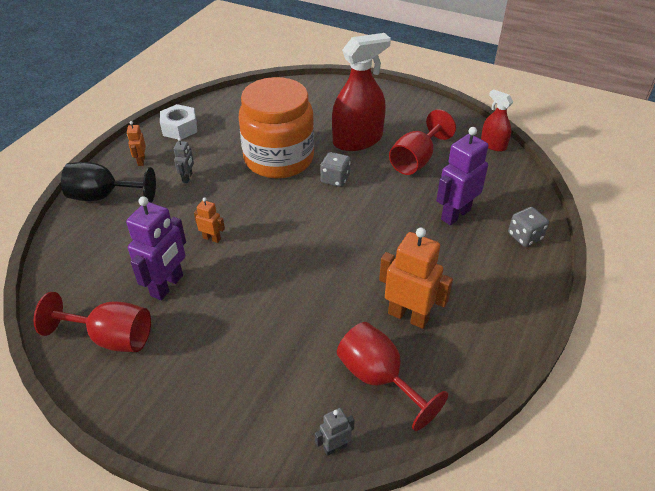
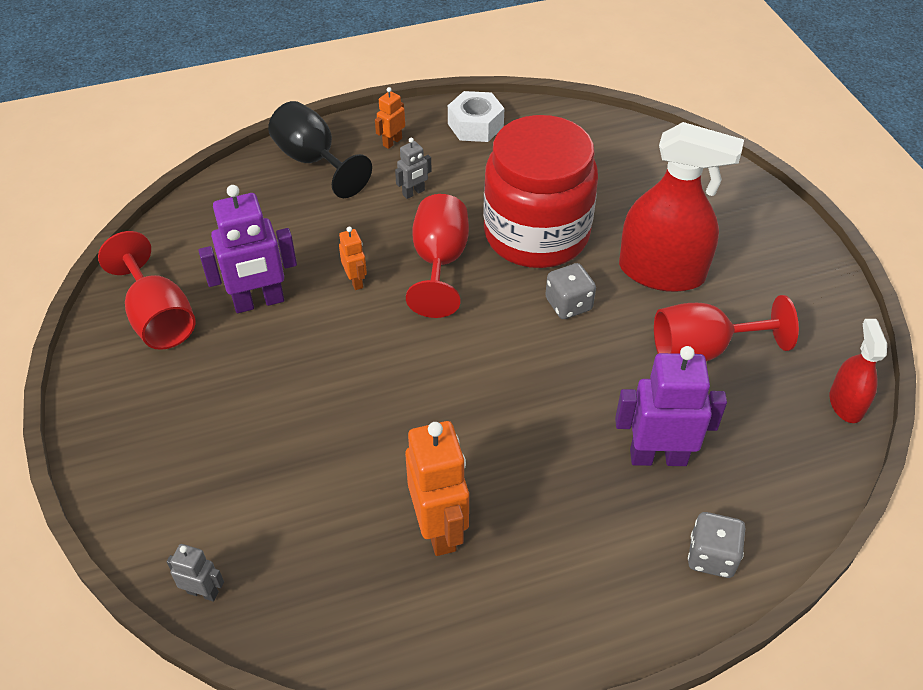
camera: 45 degrees right, 5 degrees up
(279, 159) = (536, 234): orange jar -> red jar
(379, 378) = (324, 566): red goblet -> red goblet (439, 262)

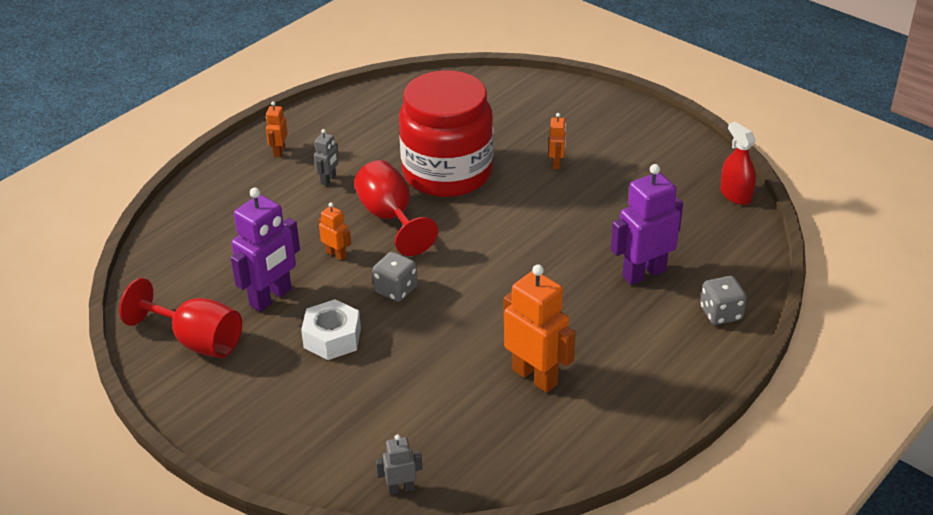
camera: 30 degrees left, 10 degrees down
(314, 161) = (225, 187): black goblet -> none
(475, 125) = (337, 117): white nut -> white nut (332, 338)
(568, 304) = (508, 208): grey dice -> grey dice (395, 290)
(661, 272) = (556, 163): red spray bottle -> orange robot
(703, 350) = (622, 200): red goblet -> none

